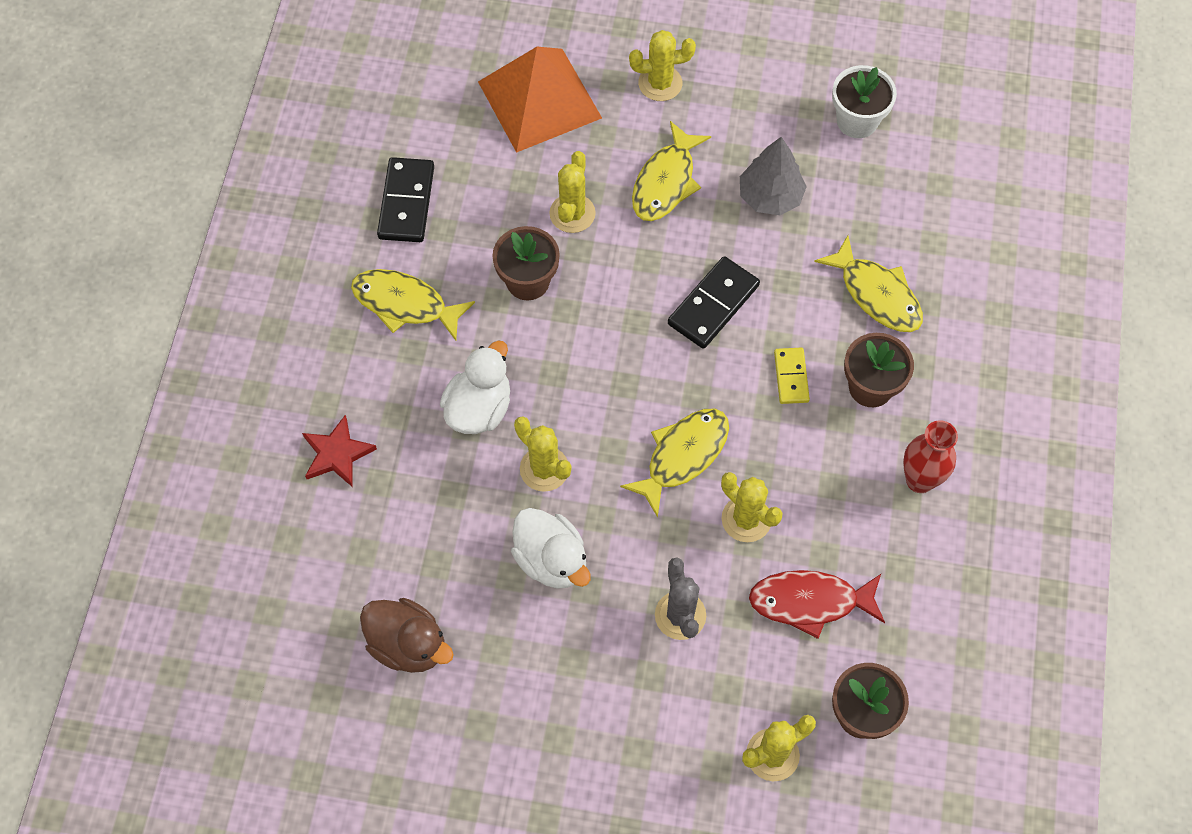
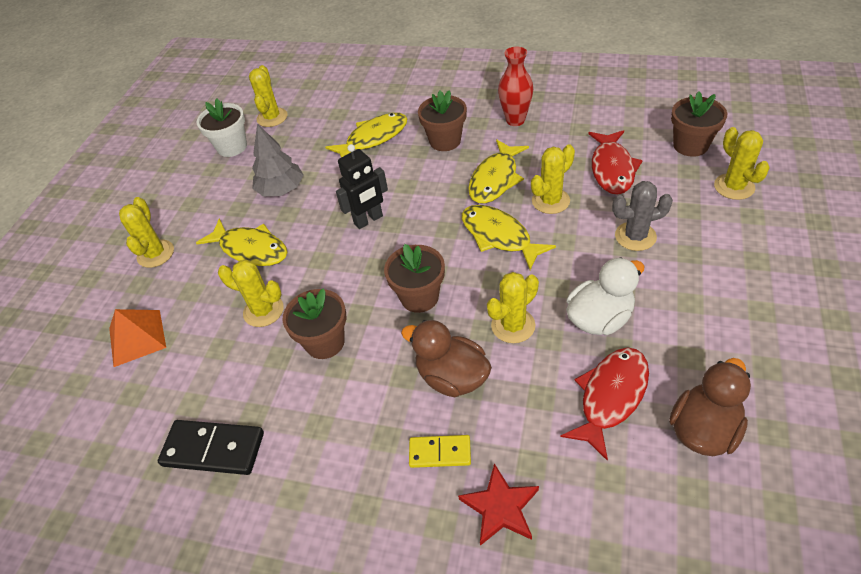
camera: 80 degrees left, 15 degrees down
(405, 304) = (331, 446): yellow fish -> yellow fish (495, 179)
(449, 561) = (610, 397): none -> red fish
(479, 408) = (452, 377): white duck -> brown duck
(539, 99) = (137, 337): orange pyramid -> orange pyramid, size x0.59
(588, 371) = (419, 297): none -> brown flower pot
(713, 305) = (368, 220): black domino -> black robot
(791, 377) = (434, 179): yellow domino -> yellow domino (440, 453)
(923, 158) = (272, 117): none -> yellow cactus

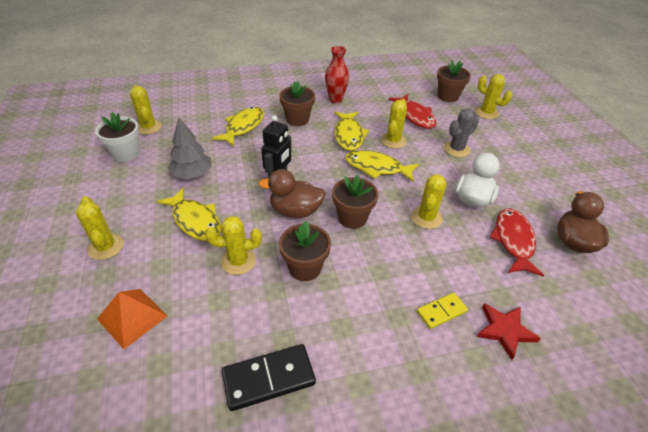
camera: 35 degrees left, 5 degrees down
(251, 249) = (195, 221): yellow fish -> yellow fish turned 45 degrees clockwise
(452, 377) = (412, 261): brown duck -> brown duck (295, 211)

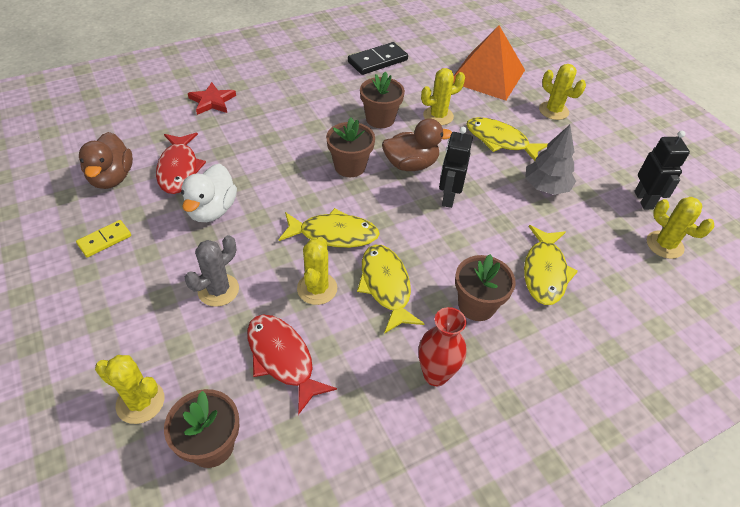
camera: 165 degrees right, 5 degrees up
(126, 153) = (644, 200): white flower pot -> black robot
(132, 317) = (487, 75): orange pyramid -> orange pyramid, size x1.69
(426, 218) = (270, 179): yellow cactus -> none
(441, 312) = (261, 106): yellow domino -> yellow domino (104, 240)

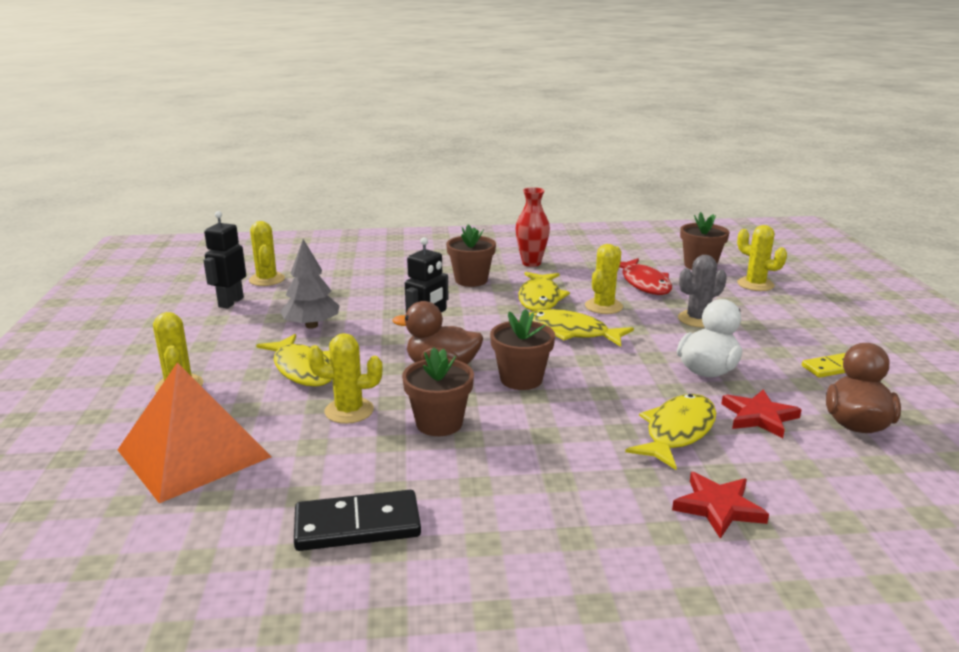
camera: 155 degrees left, 25 degrees down
(179, 169) = (759, 417): red fish -> red star
(544, 272) = (393, 284): yellow fish -> yellow fish (677, 432)

